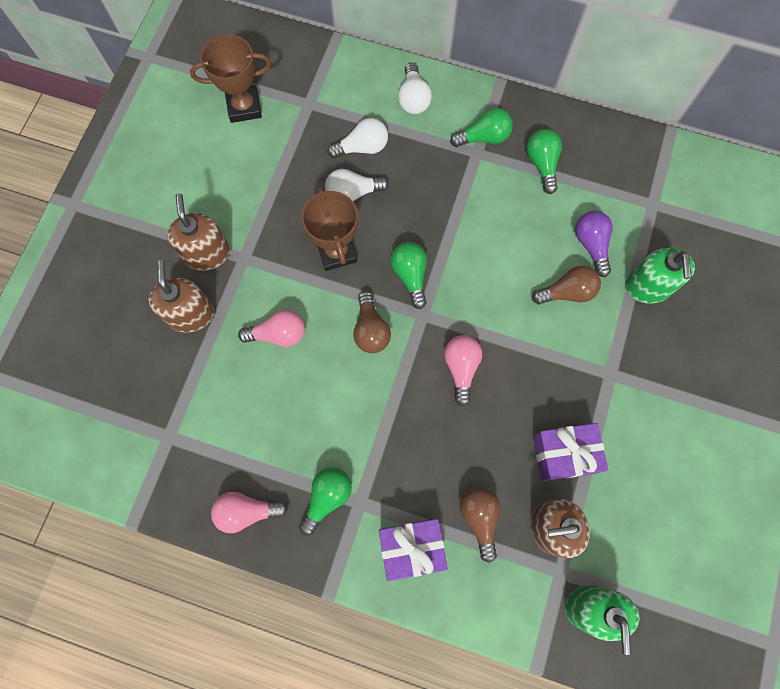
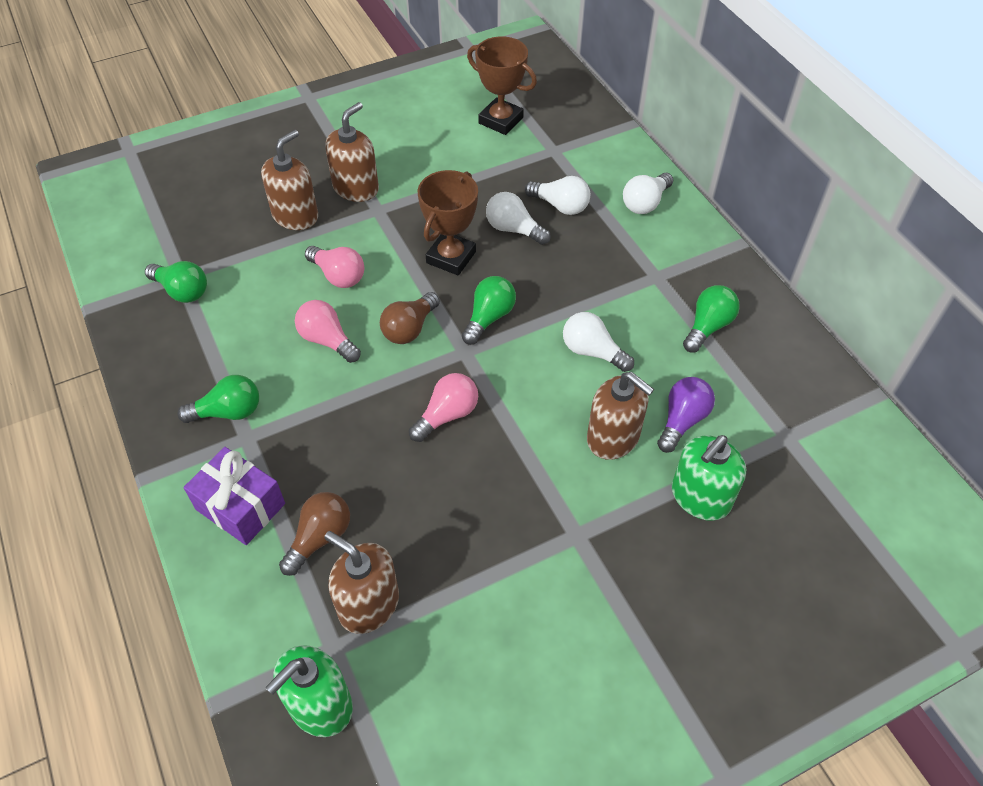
camera: 45 degrees right, 20 degrees down
(247, 511) = (164, 369): pink light bulb -> pink light bulb (327, 340)
(483, 137) = (676, 270): green light bulb -> green light bulb (182, 291)
(496, 243) = (592, 352): none -> white light bulb
(564, 454) = (453, 558): purple gift -> none
(567, 292) = (613, 437): brown light bulb -> brown soap dispenser

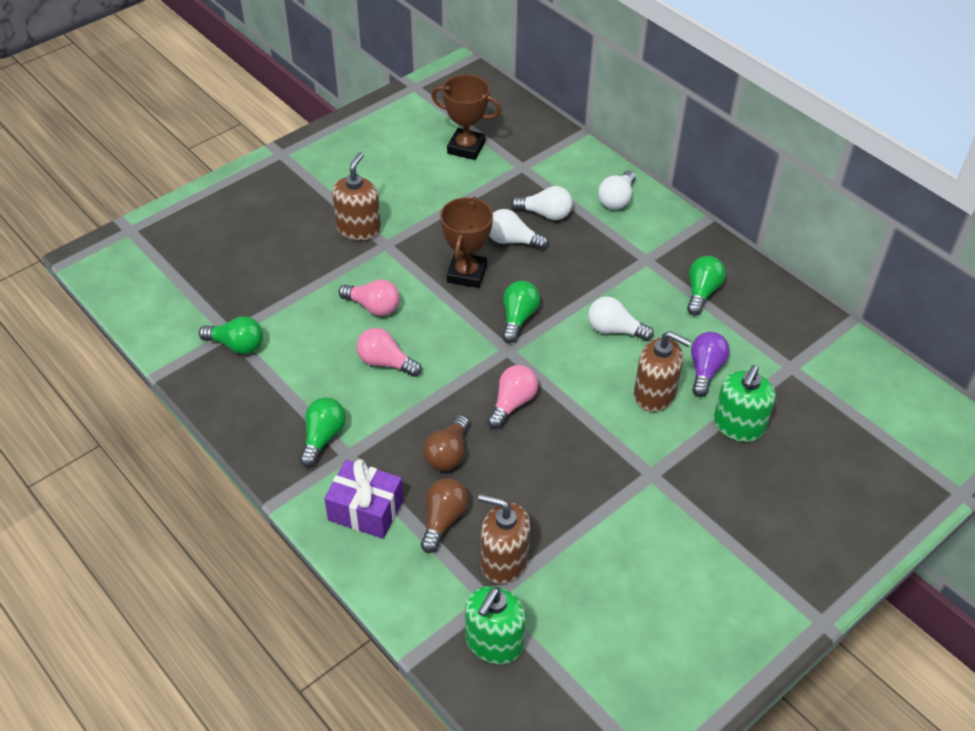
camera: 15 degrees left, 5 degrees down
(228, 412) = (323, 437): green light bulb -> green light bulb turned 45 degrees counterclockwise
(295, 216) = (313, 262): brown soap dispenser -> none
(409, 328) = (453, 339): brown light bulb -> brown light bulb (448, 454)

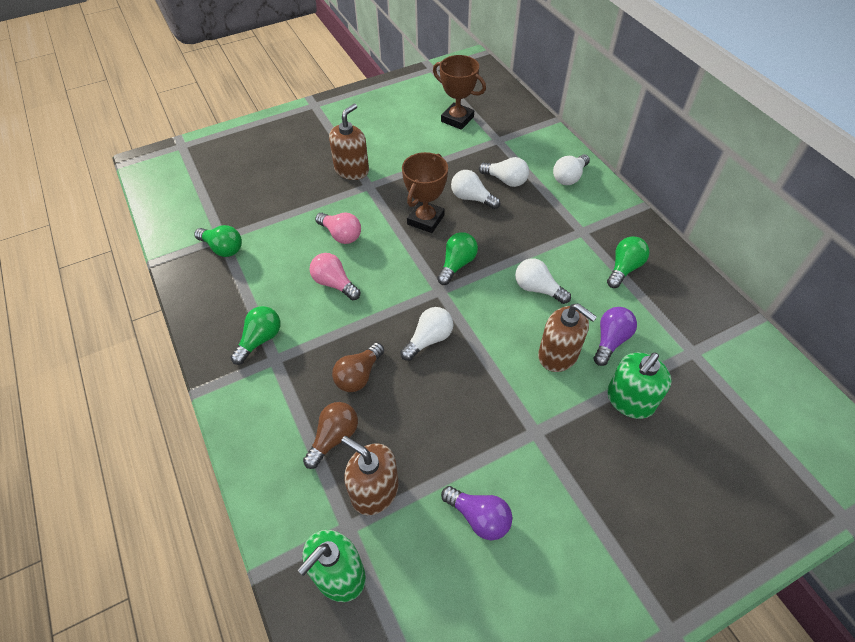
camera: 15 degrees right, 5 degrees up
(366, 510) = (271, 414): purple gift -> none
(512, 403) = (429, 339): pink light bulb -> white light bulb
(617, 563) = (479, 517): none -> purple light bulb

